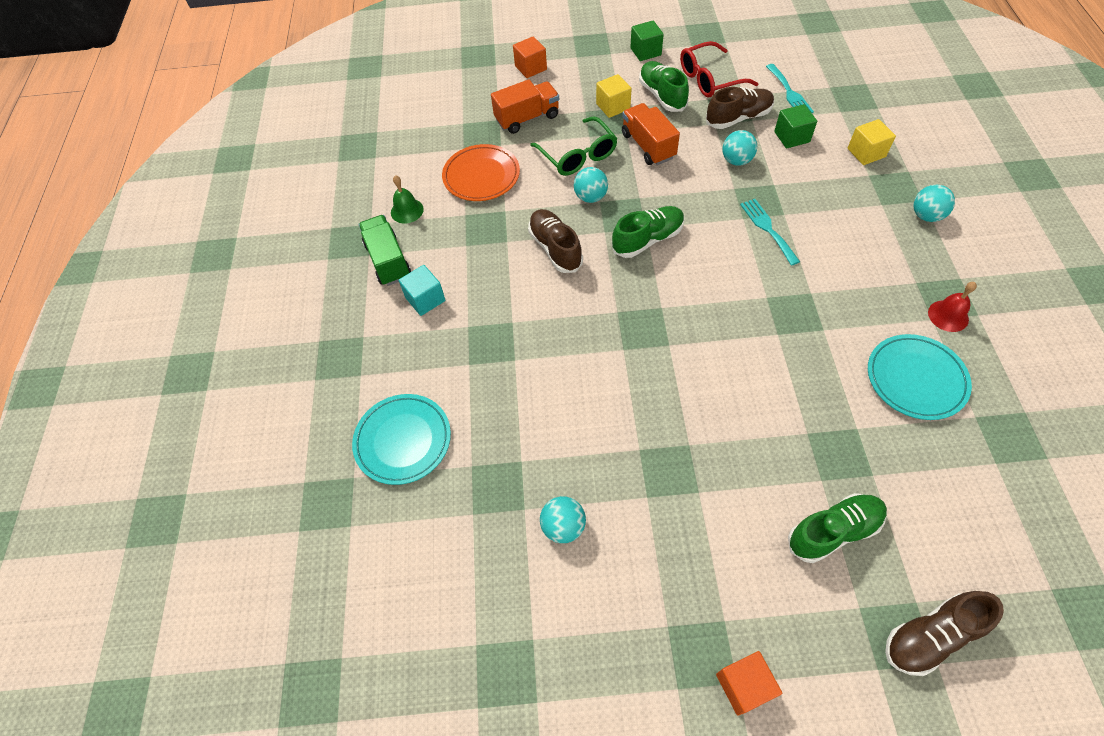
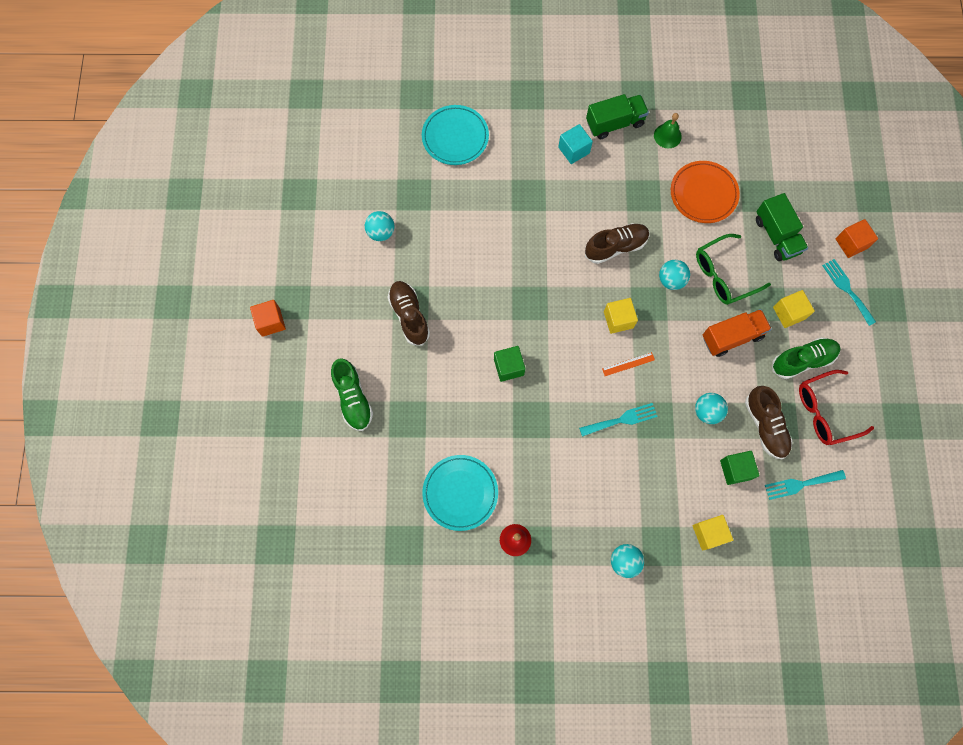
camera: 90 degrees right, 15 degrees up
(527, 118) = (776, 235): orange truck -> green truck
(580, 69) = (847, 289): none -> turquoise fork
(645, 51) = (873, 355): green cube -> green cube (509, 367)
(647, 240) = (618, 320): green shoe -> yellow cube
(700, 227) = (628, 364): none -> orange ruler
(710, 79) = (826, 411): red glasses -> red glasses turned 90 degrees counterclockwise
(930, 636) = (280, 438): brown shoe -> brown shoe (409, 316)

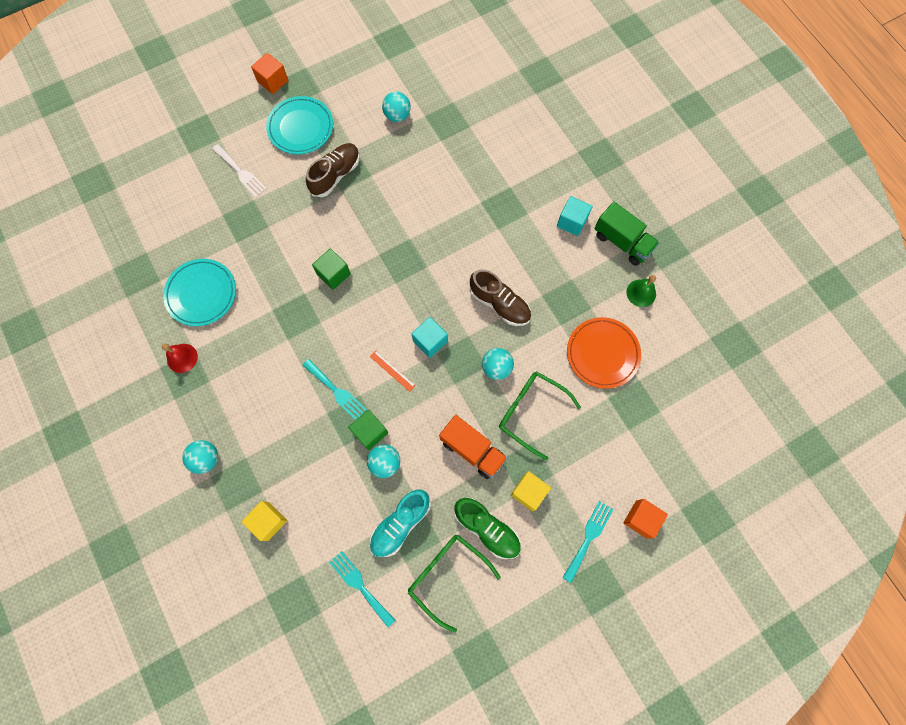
camera: 60 degrees right, 0 degrees up
(353, 398) = (241, 172): green shoe -> white fork
(455, 137) = (520, 124): turquoise plate -> turquoise plate (300, 128)
(618, 320) = (430, 341): yellow cube -> turquoise cube
(735, 470) = (342, 516): green cube -> green cube (370, 432)
(765, 426) = (400, 524): brown shoe -> turquoise shoe
(776, 235) = (603, 442): green truck -> none
(826, 411) = (447, 576): red glasses -> green glasses

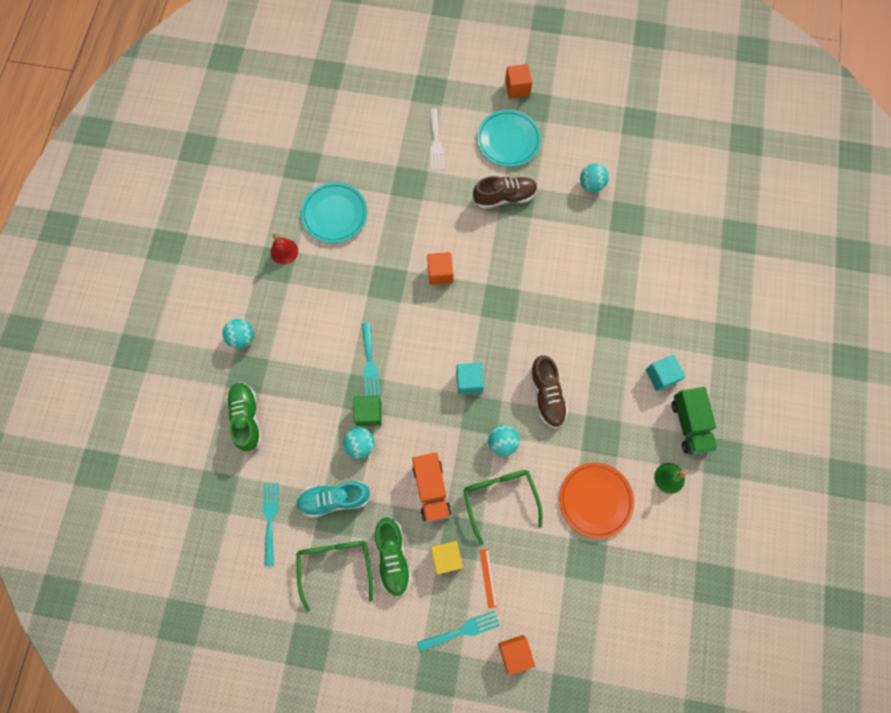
camera: 40 degrees right, 0 degrees up
(268, 521) = (247, 418): yellow cube -> green shoe
(333, 274) = (440, 273): green cube -> orange cube
(392, 371) = (422, 381): orange ruler -> orange ruler (488, 578)

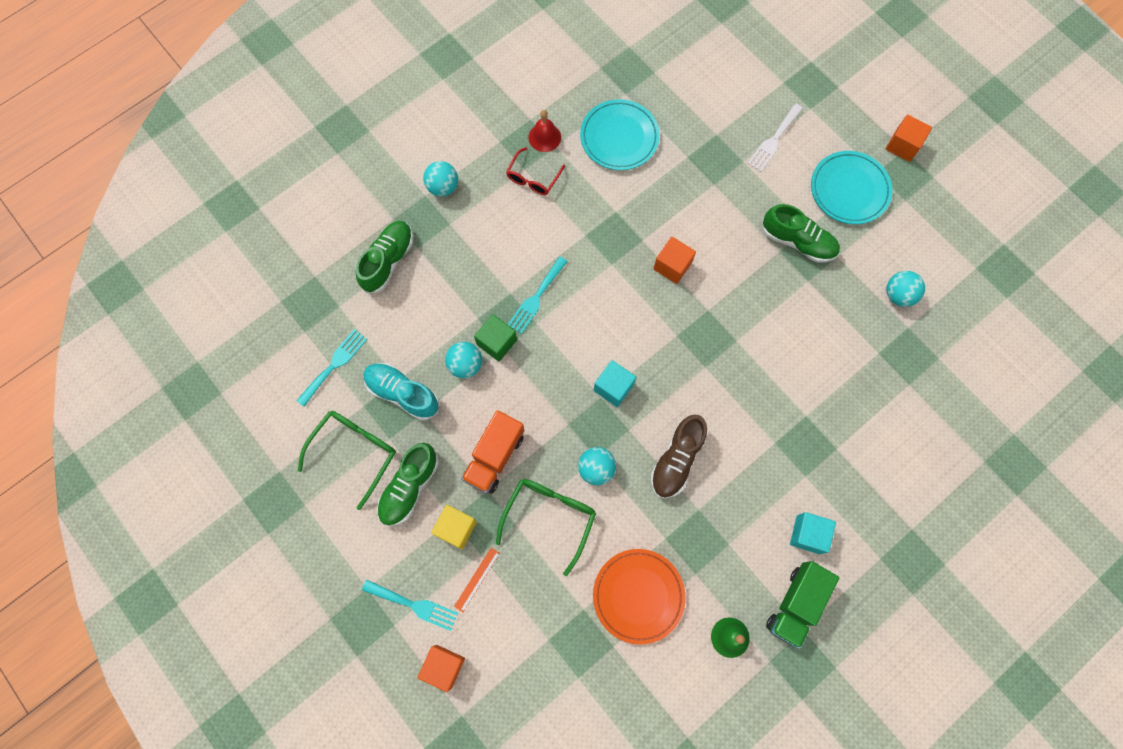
camera: 40 degrees right, 0 degrees up
(299, 284) = (533, 177): none -> red glasses
(504, 197) = (797, 241): brown shoe -> green shoe

